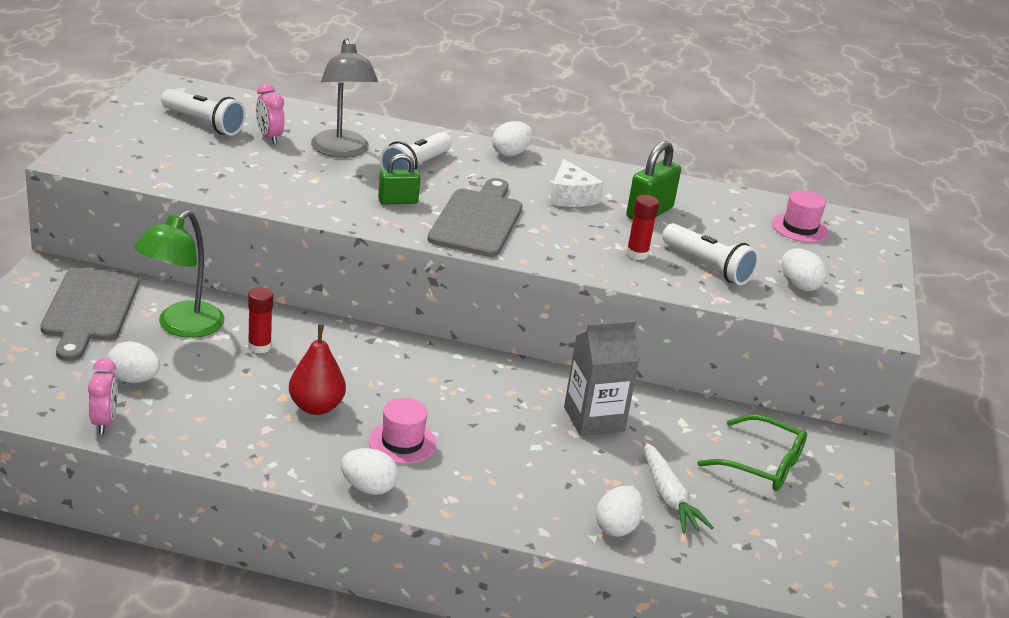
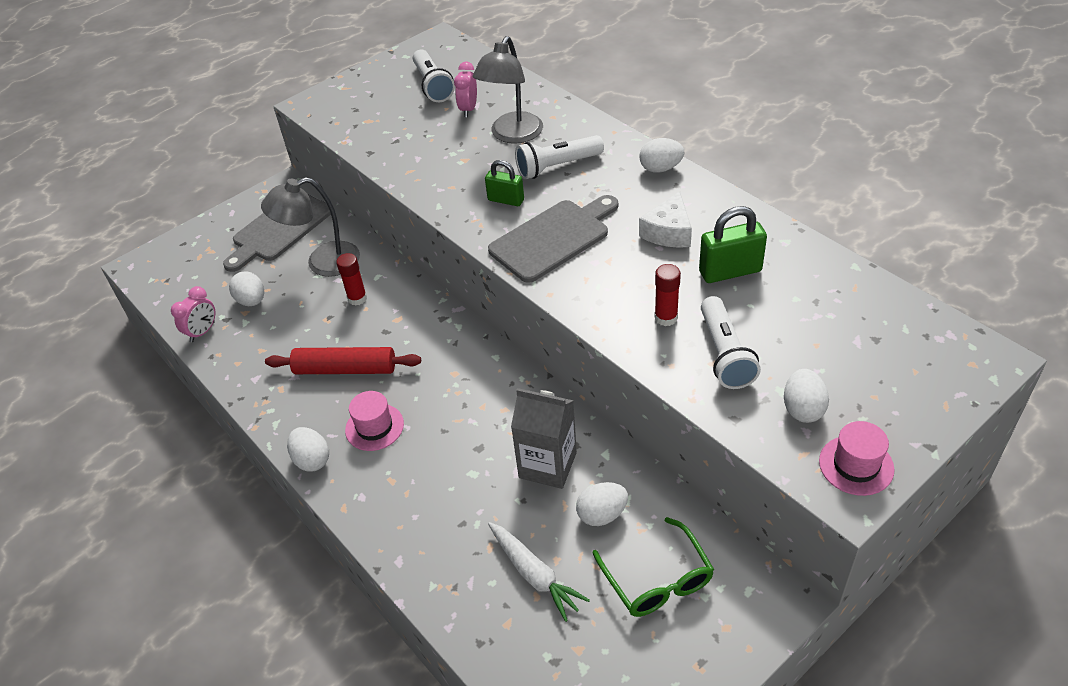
camera: 45 degrees right, 15 degrees up
(181, 326) = (322, 263): green lamp -> grey lamp
(316, 407) = (345, 369): red pear -> red rolling pin
(617, 527) = (460, 585): white egg -> white egg (602, 514)
(668, 497) = (534, 575): white carrot -> white carrot turned 60 degrees counterclockwise
(799, 228) = (884, 335): pink hat -> pink hat (856, 465)

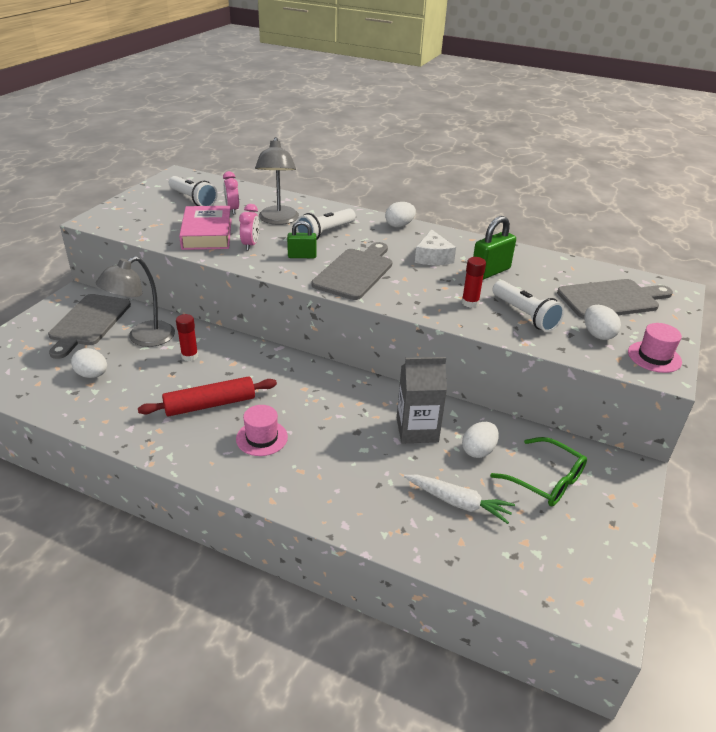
camera: 30 degrees left, 10 degrees down
(202, 332) = (56, 405): pink clock -> pink clock (250, 245)
(312, 460) = (221, 474): white egg -> none
(418, 145) = (207, 234): none -> pink book
(870, 355) = (611, 299): none -> grey cutting board

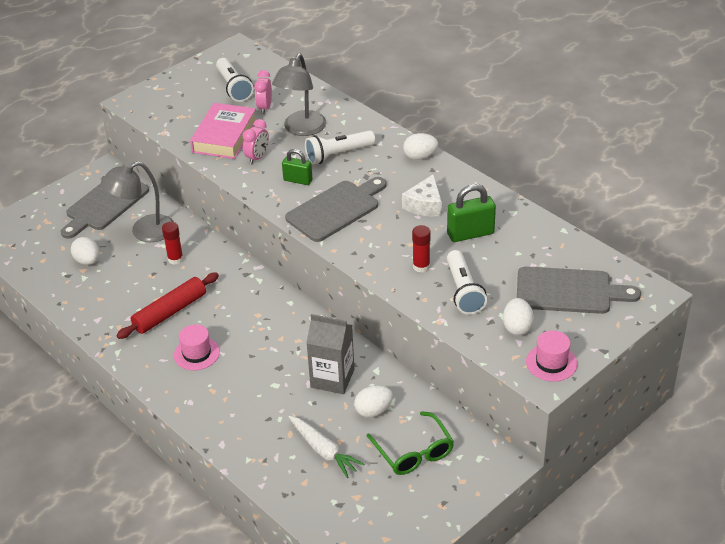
camera: 25 degrees right, 5 degrees up
(210, 404) = (170, 312): red rolling pin -> red rolling pin turned 45 degrees counterclockwise

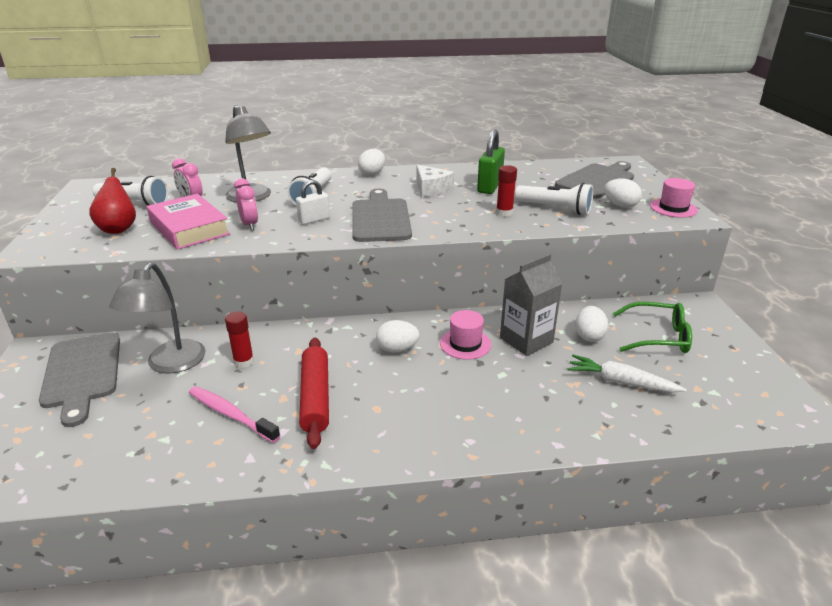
camera: 55 degrees left, 10 degrees down
(87, 261) = (144, 424): white egg -> white egg (397, 349)
(124, 288) = (231, 414): none -> pink toothbrush
(193, 110) = (119, 229): none -> red pear
(196, 353) = (401, 405): pink hat -> pink hat (465, 344)
(298, 180) = (314, 220): green padlock -> white padlock
(324, 451) = (620, 382): white carrot -> white carrot turned 150 degrees counterclockwise

